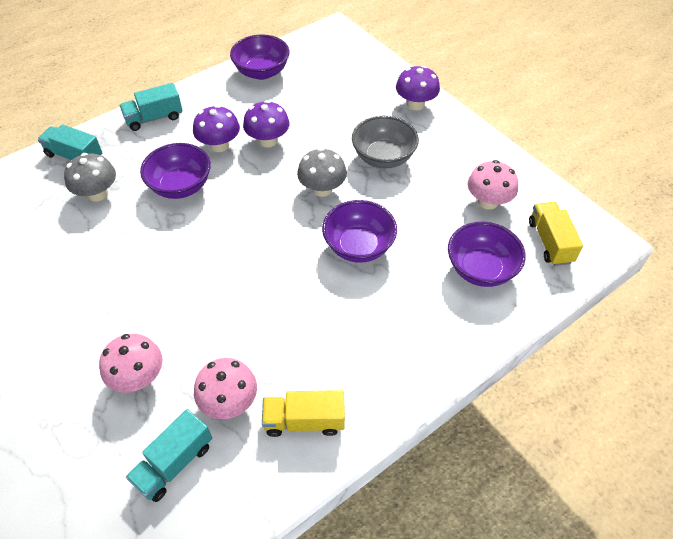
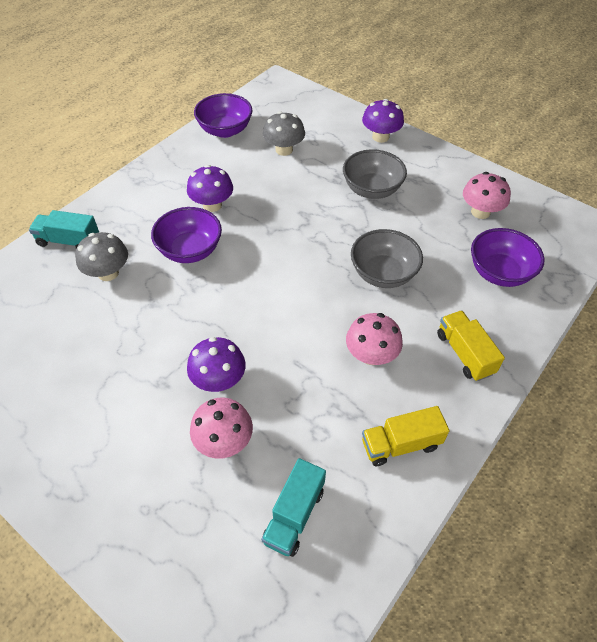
camera: 15 degrees left, 0 degrees up
(154, 118) = (136, 190): turquoise truck -> none
(229, 402) = (323, 443): pink mushroom -> pink mushroom (371, 355)
(268, 140) = (257, 192): purple mushroom -> purple mushroom (219, 380)
(322, 189) = (327, 228): grey mushroom -> grey mushroom (284, 150)
(358, 246) = (383, 274): purple bowl -> grey bowl
(550, 242) = (547, 237): yellow truck -> yellow truck (464, 353)

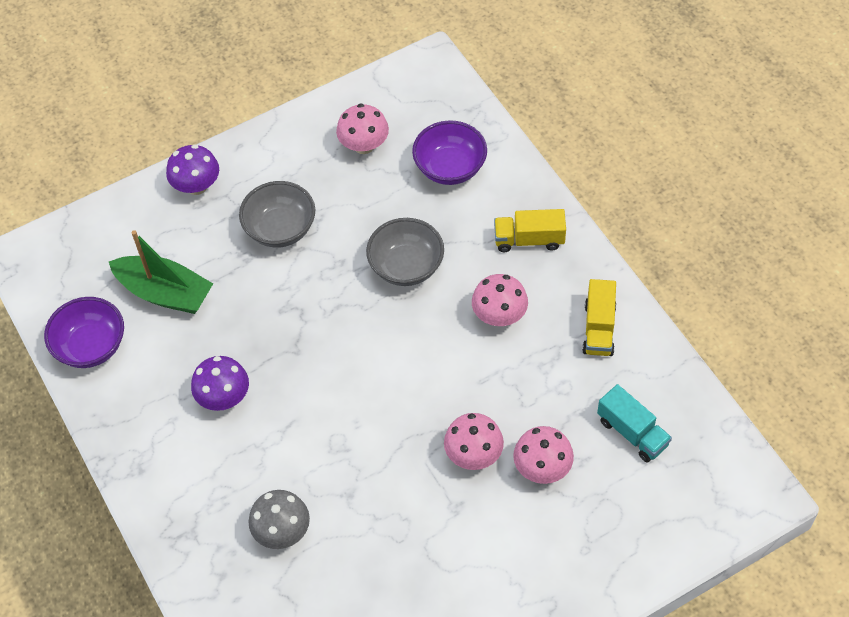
camera: 65 degrees left, 5 degrees up
(69, 241) = (208, 566): turquoise truck -> none
(190, 250) = (287, 438): purple bowl -> none
(219, 380) = (473, 454): purple mushroom -> pink mushroom
(284, 150) = (165, 293): grey mushroom -> green boat

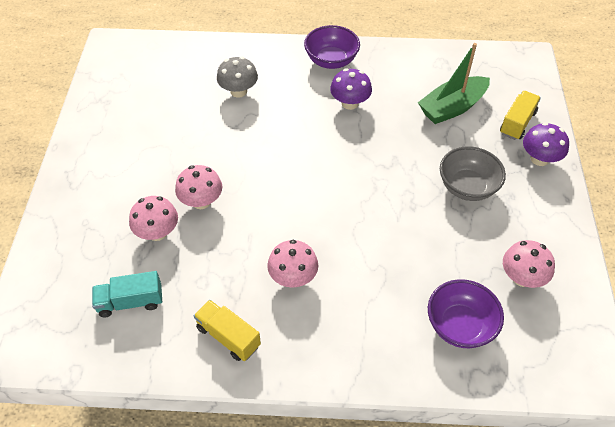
camera: 120 degrees right, 5 degrees down
(91, 346) = (434, 62): purple bowl -> purple bowl (331, 61)
(406, 266) = (380, 243): grey bowl -> none
(529, 240) = (346, 340): yellow truck -> yellow truck (517, 123)

